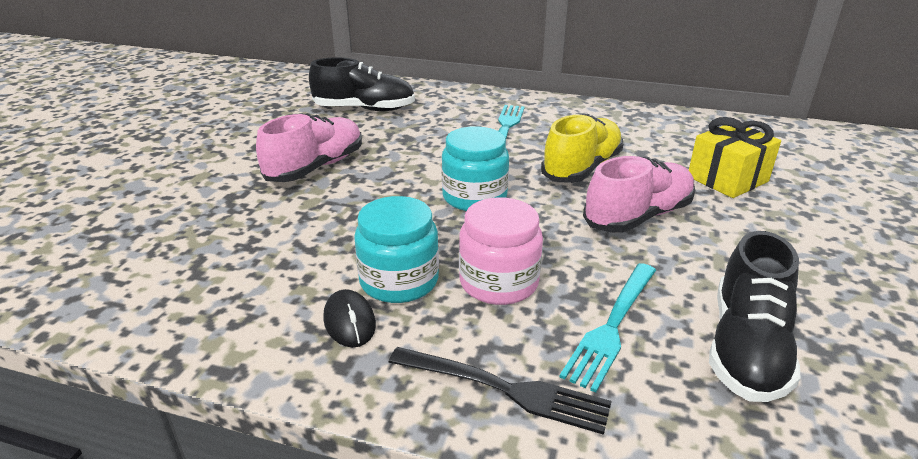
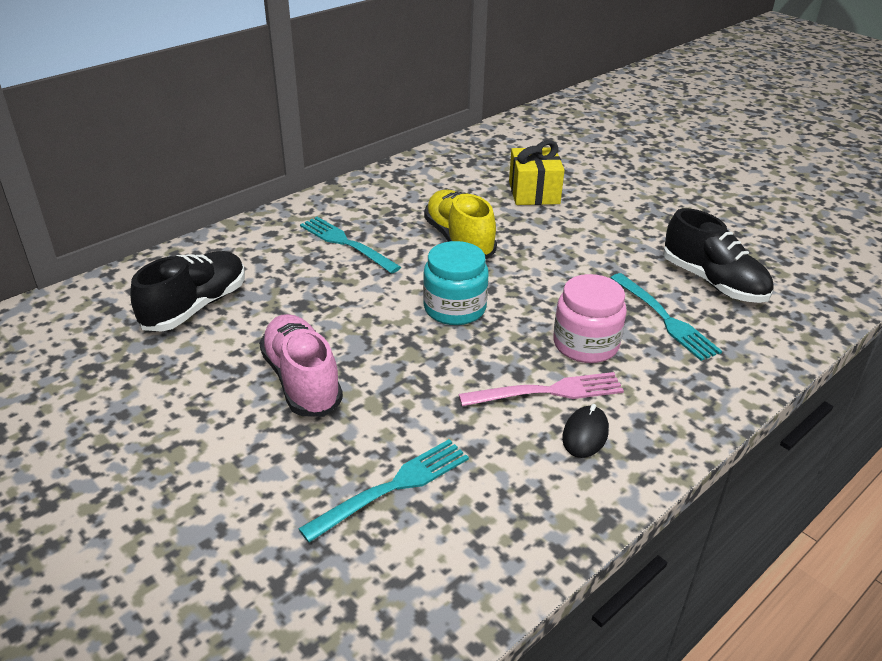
camera: 60 degrees left, 5 degrees up
(216, 241) = (393, 487): none -> turquoise fork
(349, 322) = (585, 434): black mouse -> black mouse turned 75 degrees counterclockwise
(399, 281) = (548, 391): turquoise jar -> pink fork
(506, 389) = (700, 386): black fork -> none
(638, 216) = (550, 250): pink shoe -> none

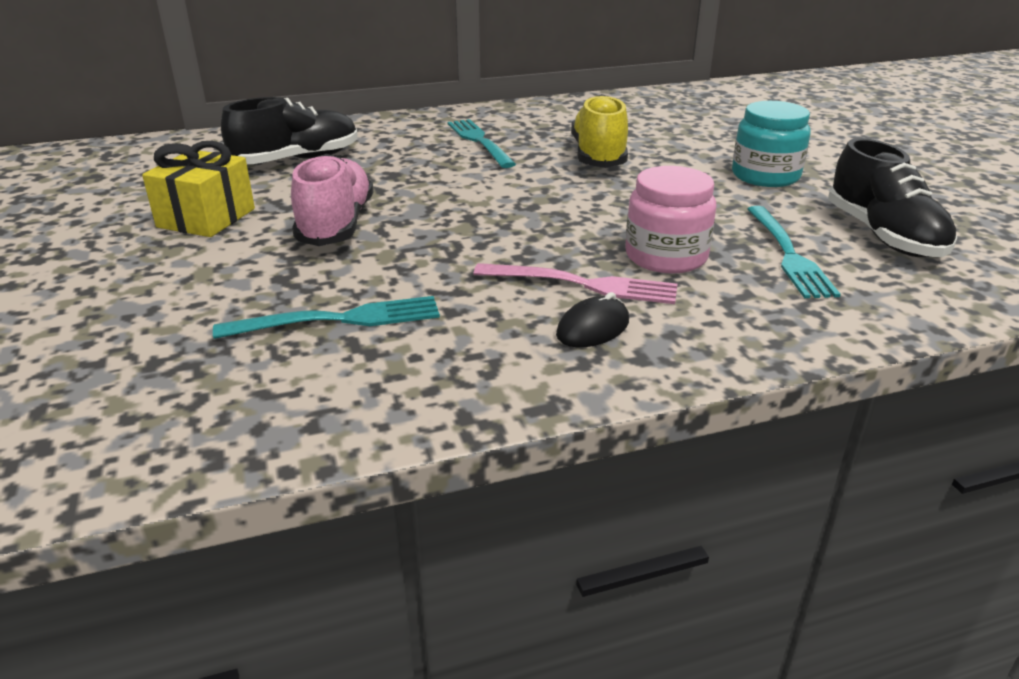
camera: 25 degrees right, 5 degrees down
(454, 308) = (543, 203): turquoise jar -> turquoise jar (765, 176)
(534, 193) = (718, 134): yellow gift -> yellow gift (206, 218)

